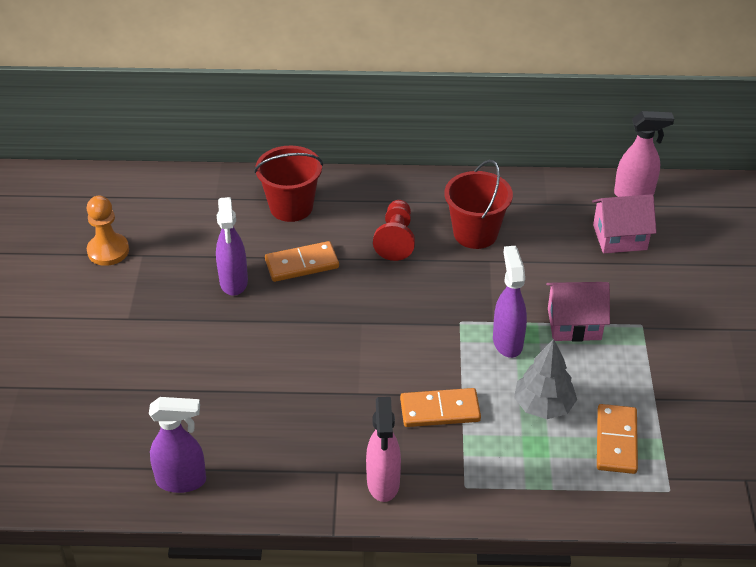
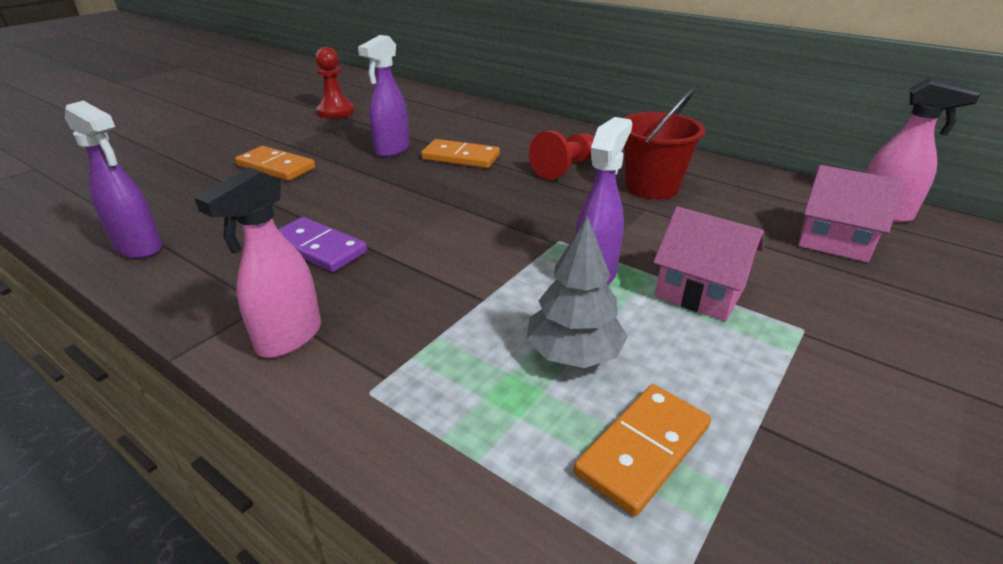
camera: 35 degrees right, 10 degrees down
(108, 251) = (335, 112): orange pawn -> red pawn
(291, 207) = (499, 127): red bucket -> none
(311, 412) = (318, 248): none -> purple domino
(440, 410) = (441, 302): orange domino -> orange domino (276, 167)

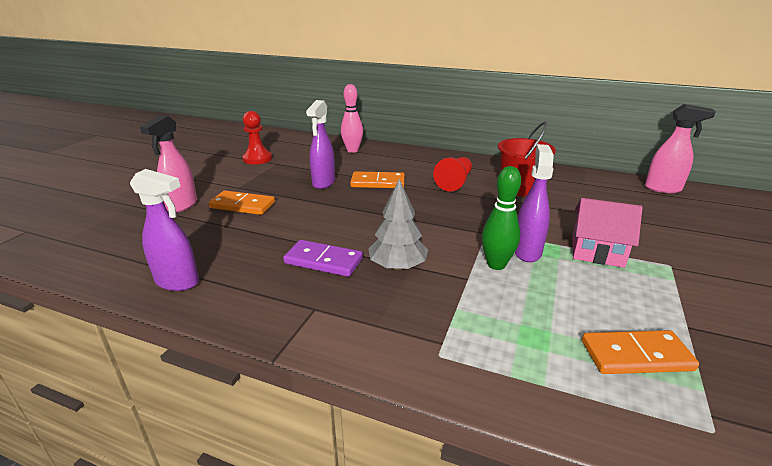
camera: 15 degrees left, 5 degrees down
(288, 339) = (352, 329): pink spray bottle -> pink spray bottle (181, 206)
(460, 112) = (352, 150): none -> pink bowling pin
(536, 287) = (496, 265): none -> green bowling pin
(573, 354) = (552, 304): grey tree -> grey tree (397, 266)
(643, 449) = (636, 355): orange domino -> orange domino turned 60 degrees clockwise
(834, 241) = (648, 208): pink house -> none

